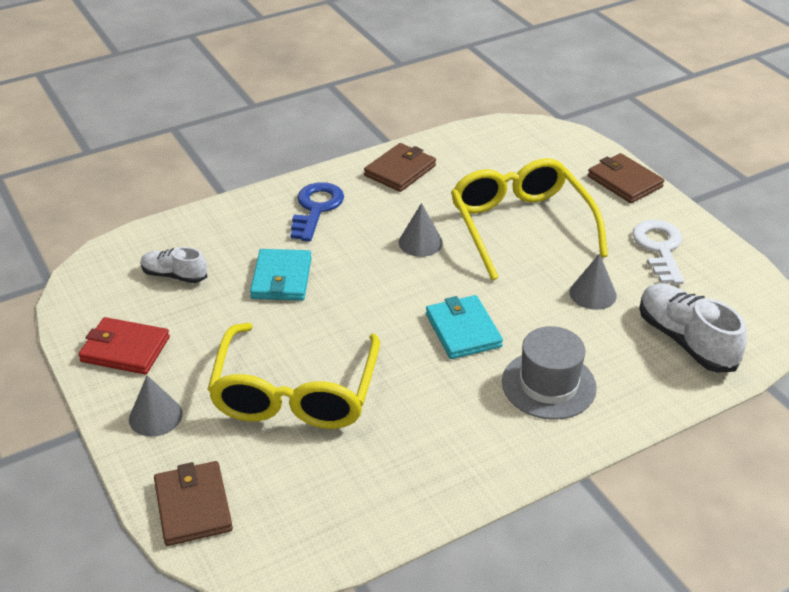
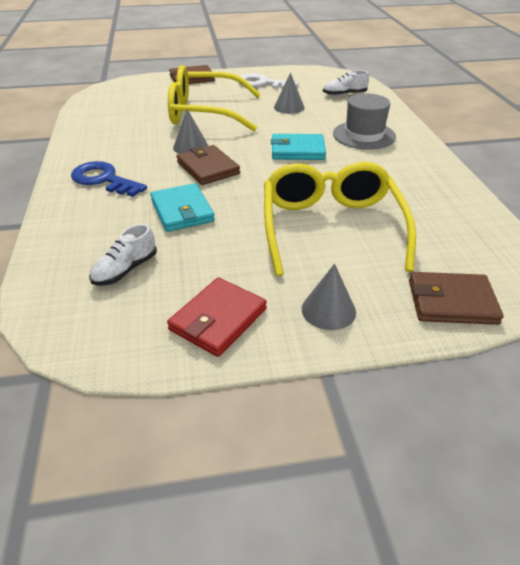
camera: 70 degrees left, 0 degrees up
(281, 278) = (182, 211): turquoise wallet -> turquoise wallet turned 45 degrees clockwise
(295, 393) = (331, 227): yellow glasses -> yellow glasses turned 120 degrees counterclockwise
(400, 171) = (96, 138): brown wallet -> brown wallet (208, 168)
(685, 340) = (344, 94): white shoe -> white shoe, size x0.60

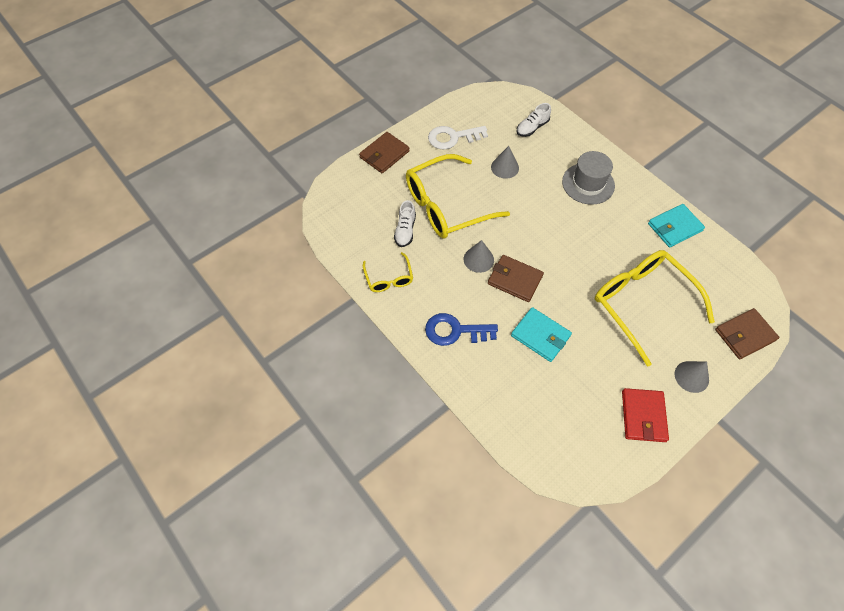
camera: 30 degrees left, 20 degrees up
(96, 134) = (389, 278): none -> yellow glasses
(125, 270) = (558, 408): white shoe -> white shoe (405, 230)
(297, 150) = (558, 226): turquoise wallet -> turquoise wallet (674, 227)

